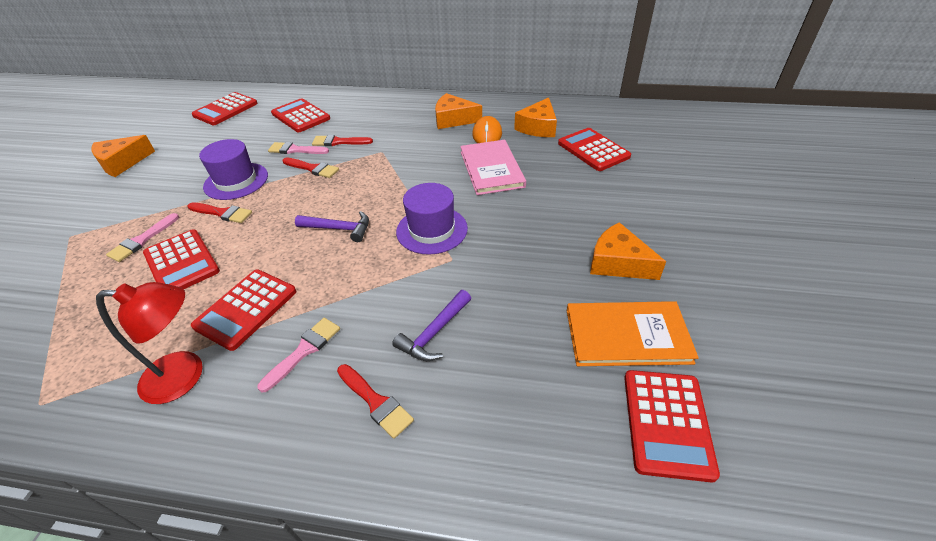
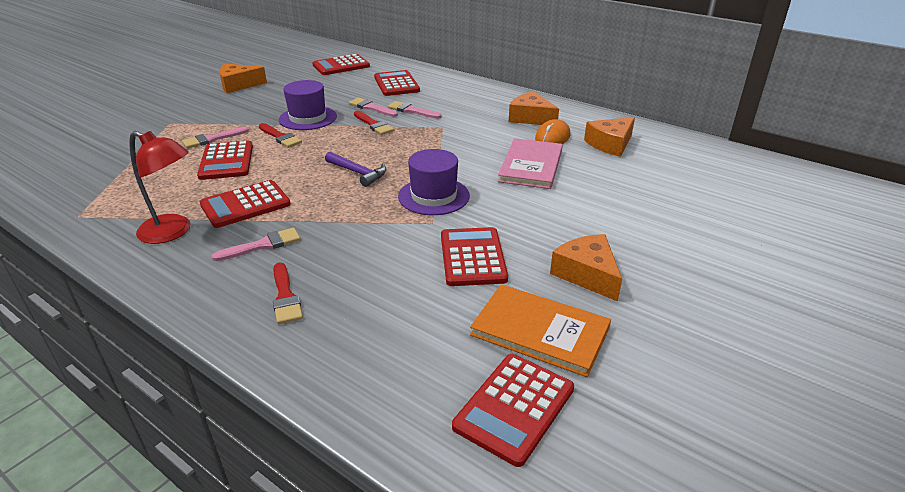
camera: 25 degrees right, 10 degrees down
(338, 142) = (411, 110): red brush -> pink brush
(434, 333) = (370, 268): purple hammer -> none
(593, 150) = (652, 177): red calculator -> red calculator (473, 257)

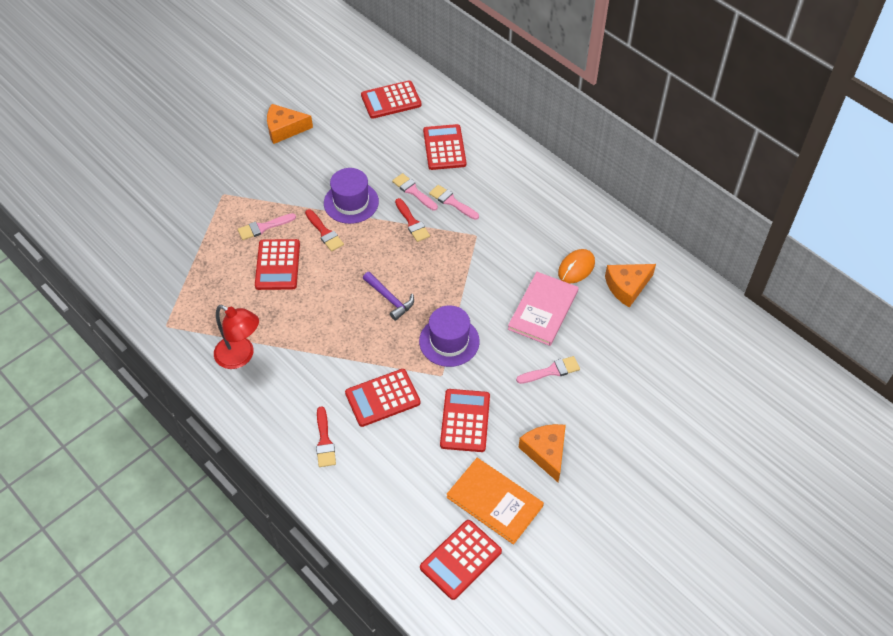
camera: 10 degrees right, 20 degrees up
(245, 204) = (295, 330): red calculator -> red calculator (382, 398)
(263, 245) = (309, 383): pink brush -> pink brush (551, 371)
(530, 118) = (565, 231): orange cheese -> none

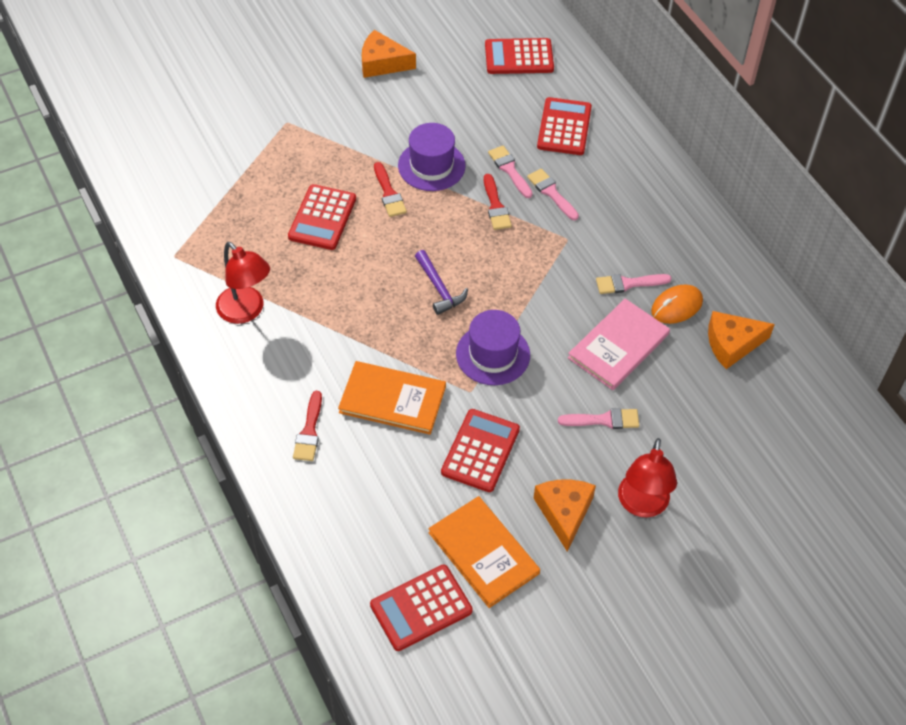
camera: 15 degrees right, 0 degrees up
(263, 227) = (320, 171): pink brush -> pink brush (628, 283)
(382, 398) = (392, 399): red calculator -> orange book
(602, 430) = (642, 505): none -> red lamp

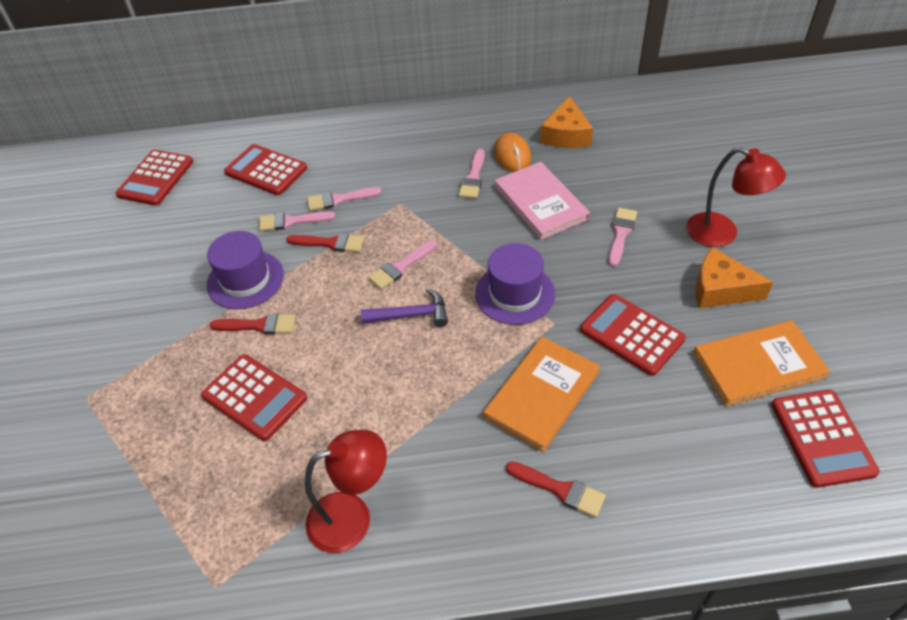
camera: 65 degrees left, 5 degrees down
(382, 63) = (73, 285): orange cheese -> none
(489, 264) = (401, 267): none -> pink brush

